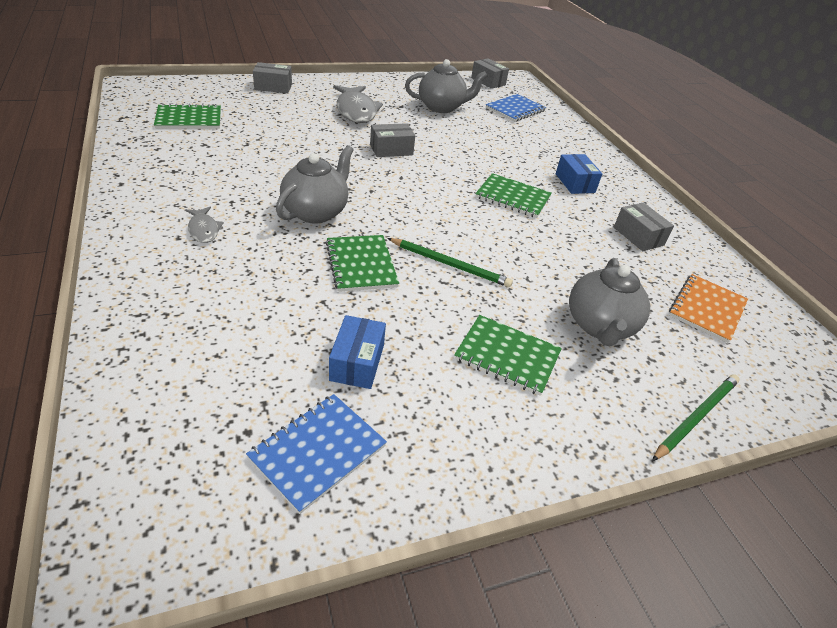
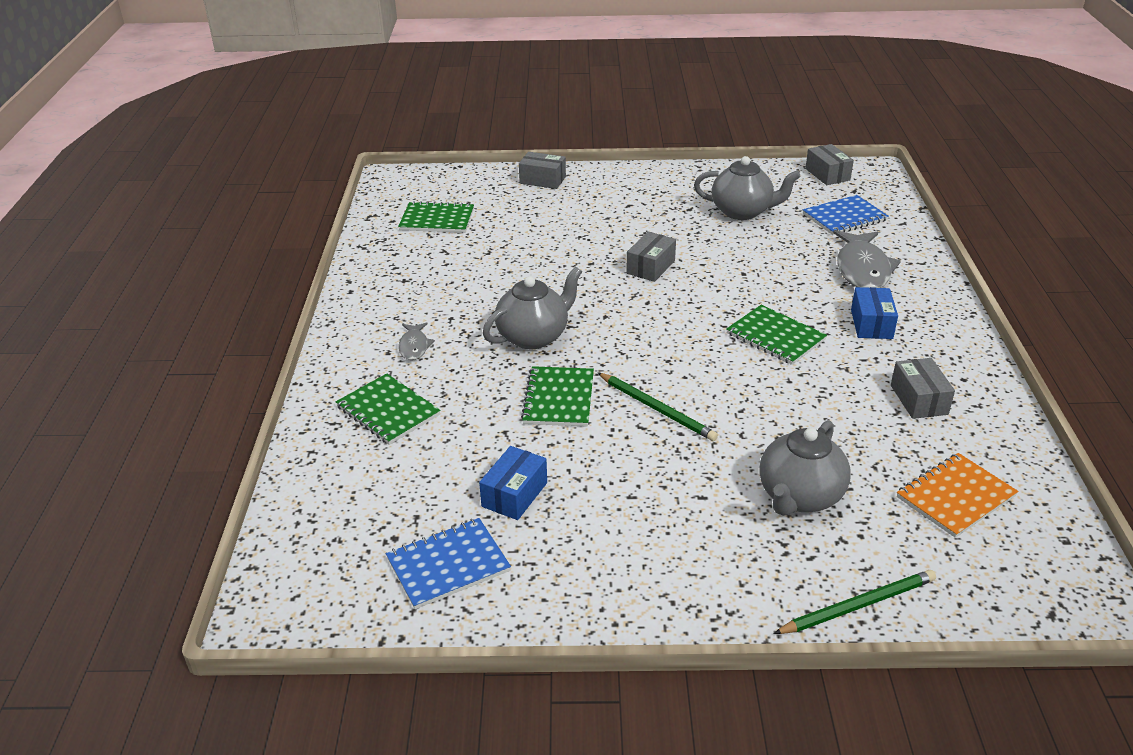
camera: 25 degrees right, 5 degrees down
(356, 111) = (629, 214): grey fish -> grey fish (862, 269)
(391, 150) = (650, 267): grey box -> grey box turned 60 degrees counterclockwise
(507, 356) = (673, 511): green notebook -> green notebook (388, 411)

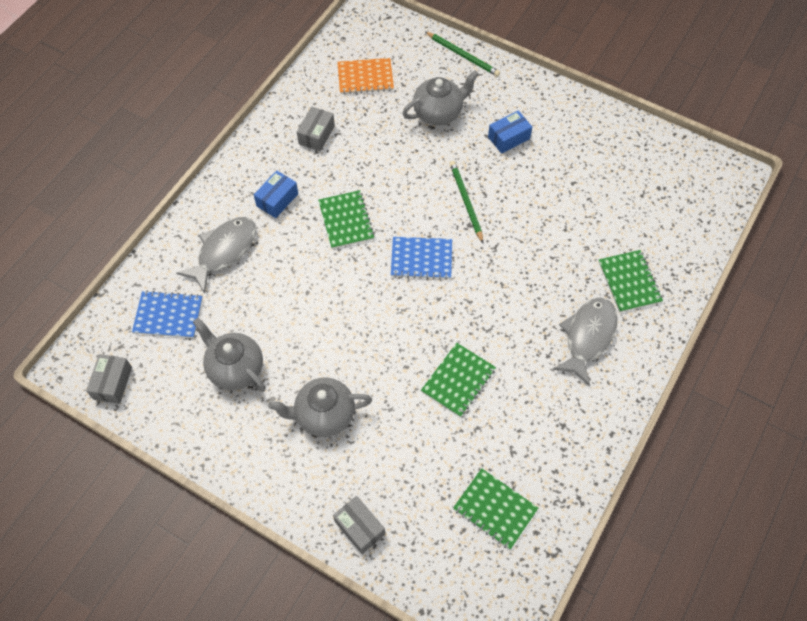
camera: 150 degrees left, 25 degrees up
(414, 346) = (588, 337): grey fish -> grey fish, size x1.95
(448, 565) = (637, 159): blue notebook -> blue notebook (421, 259)
(514, 494) = (583, 183): blue box -> blue box (508, 138)
(533, 336) = (500, 303): grey teapot -> grey teapot (324, 415)
(559, 398) = (518, 239): green notebook -> green notebook (458, 380)
(650, 267) = (366, 336): grey box -> none
(858, 605) = (463, 55): green pencil -> green pencil turned 150 degrees counterclockwise

